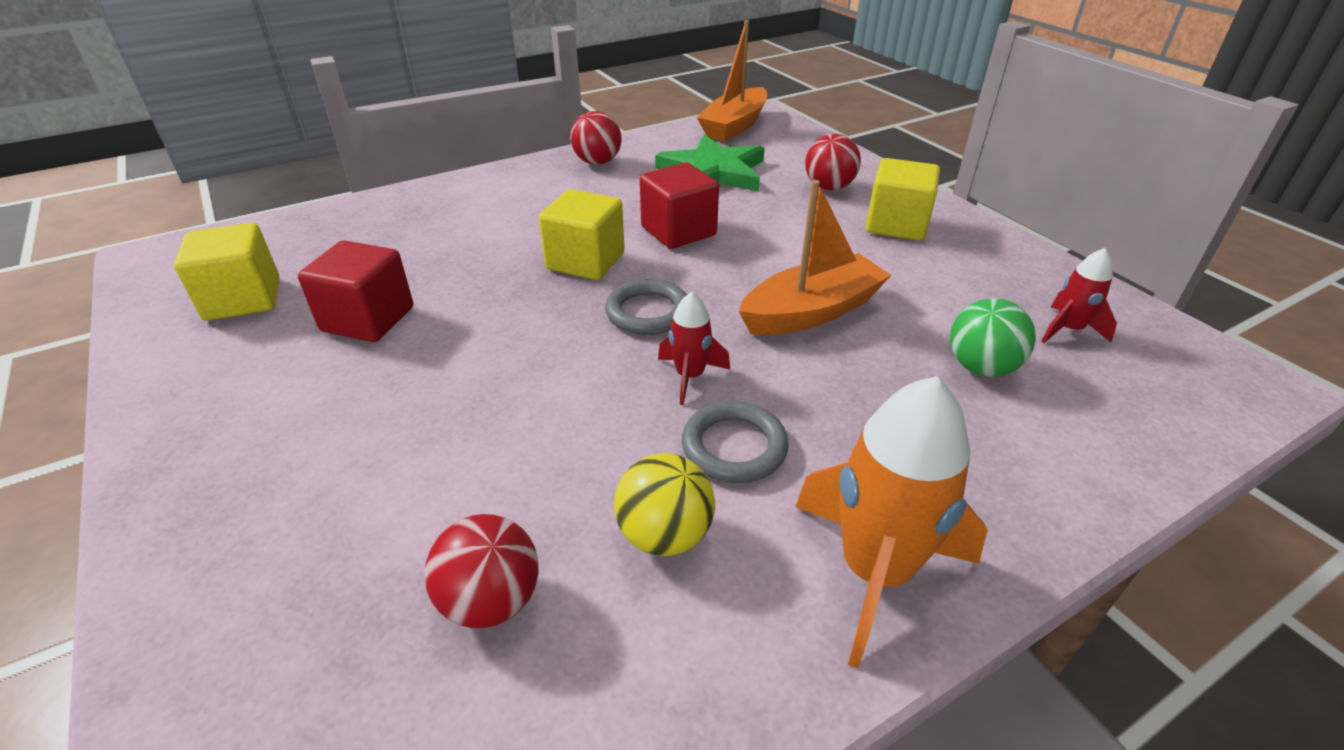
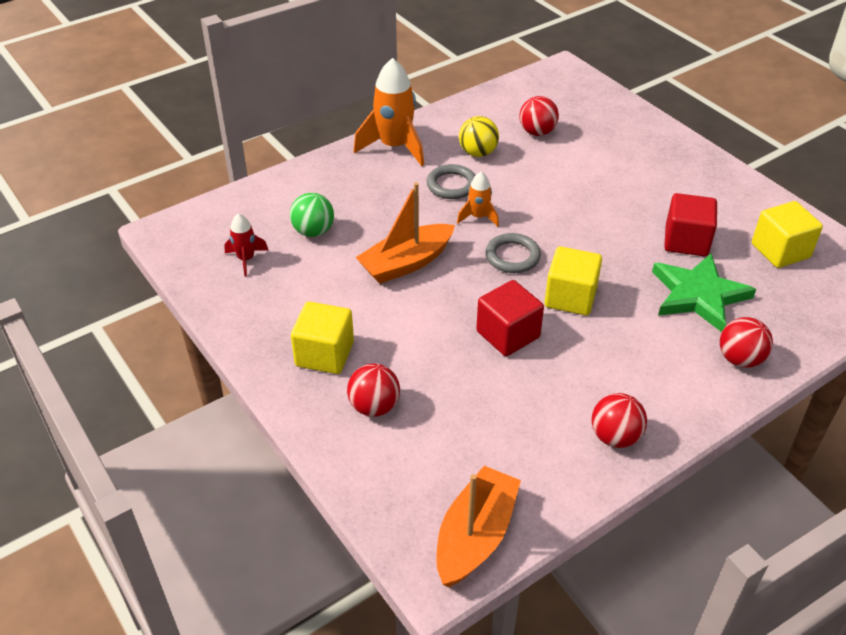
camera: 175 degrees right, 5 degrees up
(428, 202) = (740, 359): none -> red ball
(689, 376) = (478, 217): red rocket -> orange rocket
(713, 172) = (489, 426): green star -> green star (698, 295)

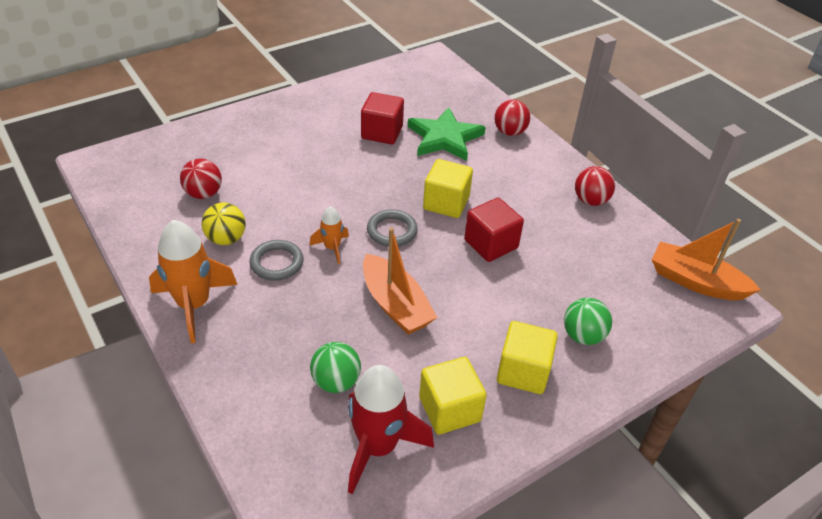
camera: 90 degrees left, 0 degrees up
(246, 259) = (378, 447): red rocket -> red rocket, size x1.92
(374, 406) = (583, 336): red ball -> green ball
(780, 251) = (397, 92): yellow cube -> yellow cube (449, 409)

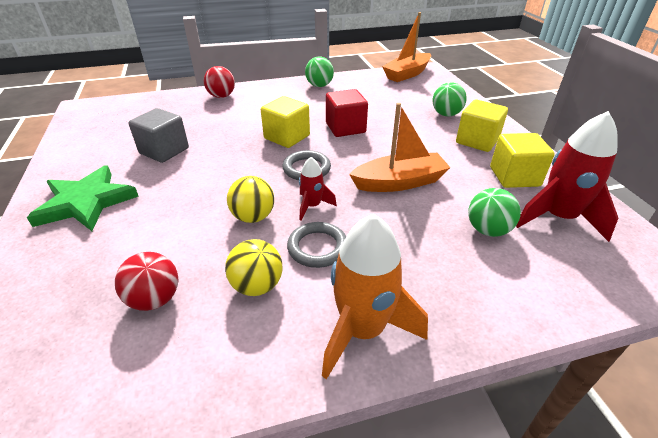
camera: 70 degrees left, 5 degrees down
(305, 215) = (253, 217): none -> yellow ball
(332, 248) = (312, 206): orange rocket -> red rocket
(382, 132) = (164, 151): red cube -> grey cube
(444, 138) = (203, 123): green star -> green star (86, 202)
(590, 200) = (319, 86): red ball -> green ball

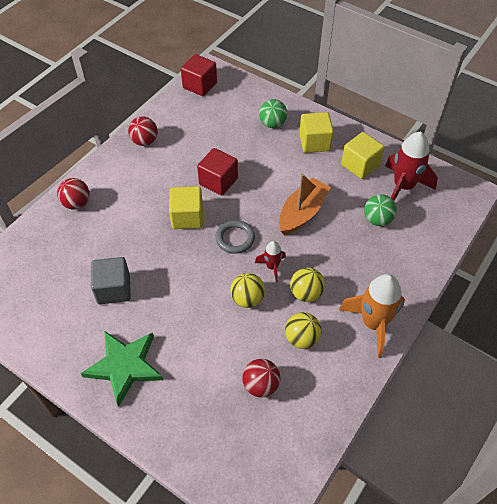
camera: 40 degrees left, 15 degrees up
(317, 247) = (306, 293): grey ring -> yellow ball
(319, 86) = (144, 141): green ball -> red ball
(407, 74) = (200, 85): orange boat -> red cube

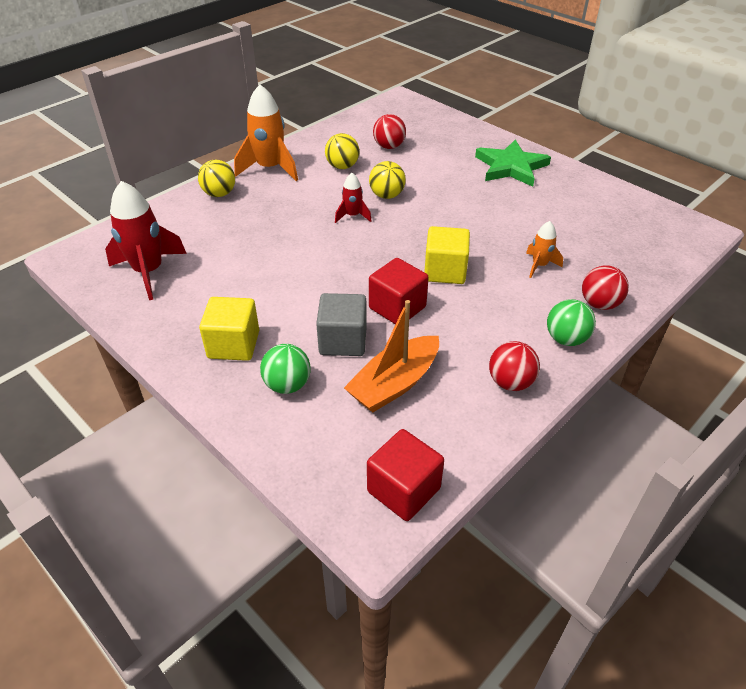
camera: 170 degrees left, 10 degrees down
(113, 289) = (531, 216): grey cube -> grey cube (343, 341)
(114, 233) = (539, 265): none -> orange rocket
(235, 238) = (388, 244): grey ring -> none
(302, 213) = (296, 259): orange boat -> orange boat (394, 384)
(306, 293) = (325, 193): yellow ball -> yellow ball (219, 194)
(360, 165) = (187, 304): yellow cube -> none
(377, 220) = (208, 242): green ball -> green ball (566, 339)

